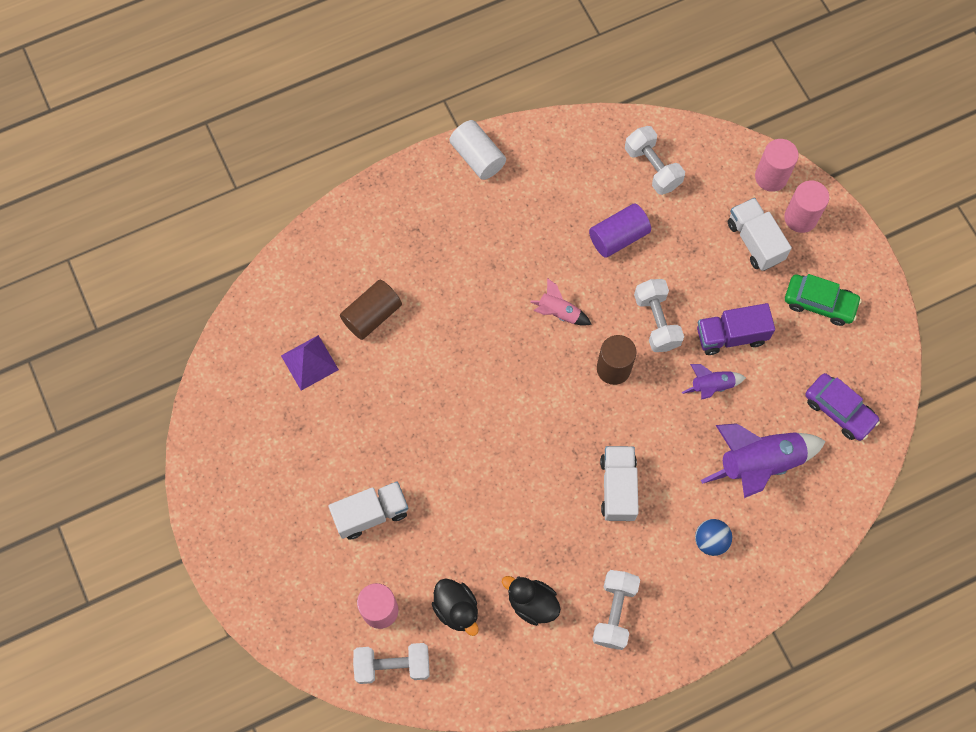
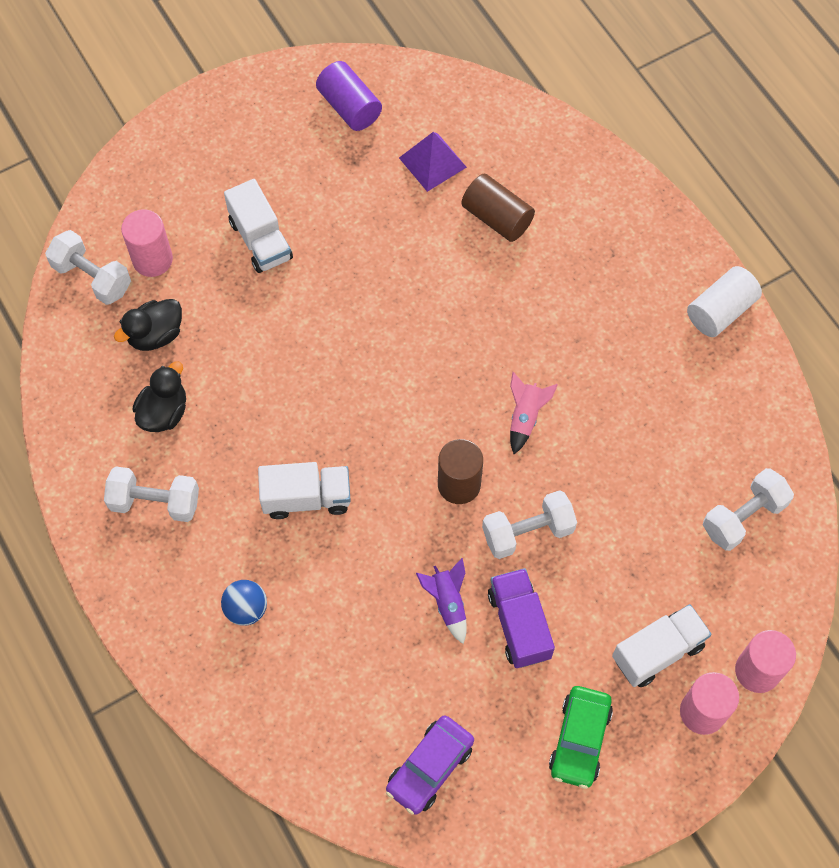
camera: 85 degrees right, 5 degrees down
(392, 665) = (92, 277): white dumbbell -> white dumbbell turned 45 degrees counterclockwise
(618, 237) = (637, 480): purple cylinder -> purple cylinder (349, 107)
(759, 463) = (349, 665): purple rocket -> none

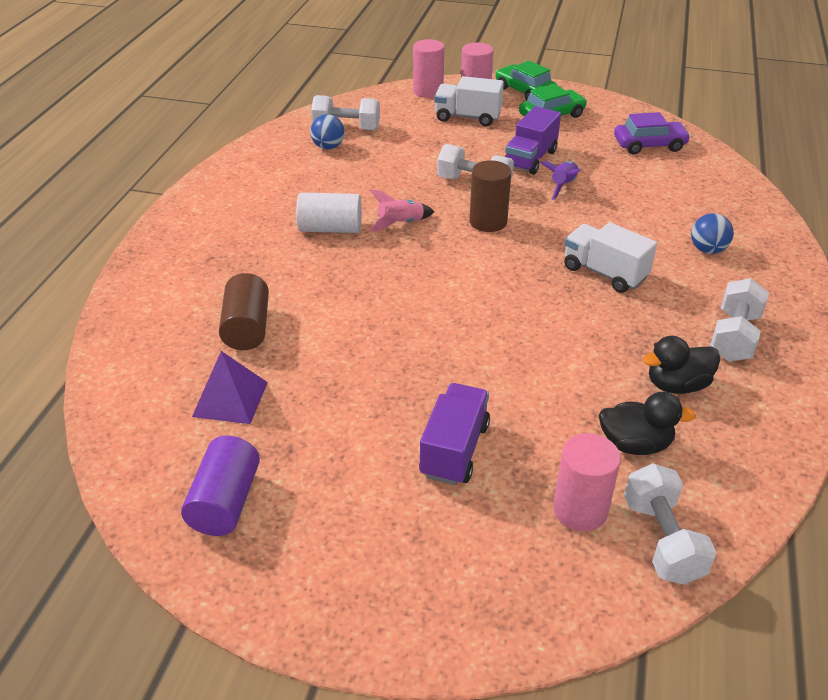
camera: 135 degrees left, 25 degrees down
(155, 502) = (734, 337): white dumbbell -> white dumbbell turned 60 degrees clockwise
(261, 240) = (454, 450): white truck -> purple truck
(661, 774) = (524, 91): none -> green car
(718, 470) = (328, 147): none -> blue ball
(720, 311) = (205, 195): white cylinder -> white cylinder (330, 228)

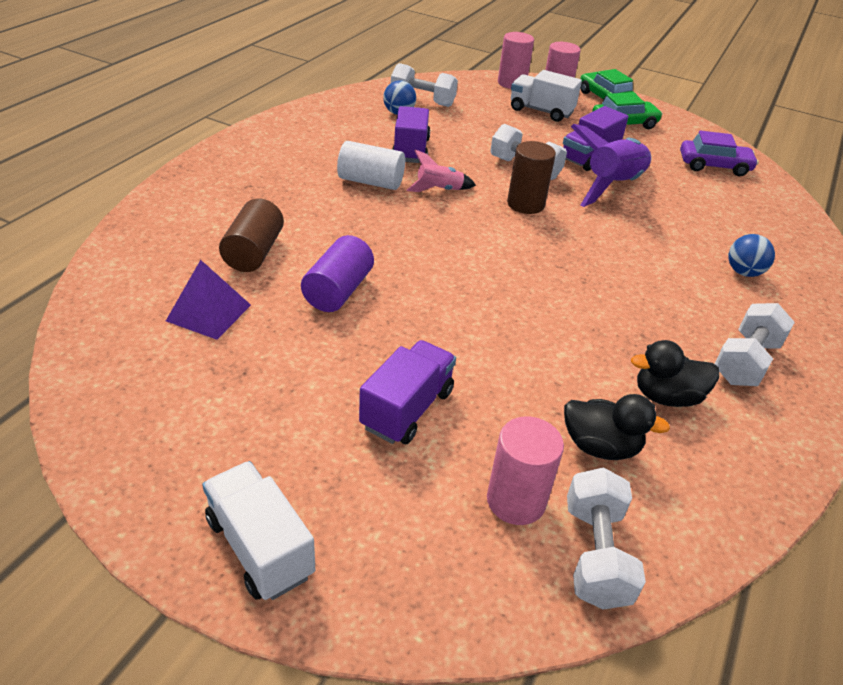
camera: 10 degrees right, 0 degrees up
(225, 502) = (159, 407): purple cylinder -> purple cylinder (338, 291)
(356, 186) = (410, 150): none -> purple truck
(563, 186) = (613, 186): purple rocket -> purple rocket, size x1.96
(604, 273) = (626, 273): white truck -> white truck (260, 547)

